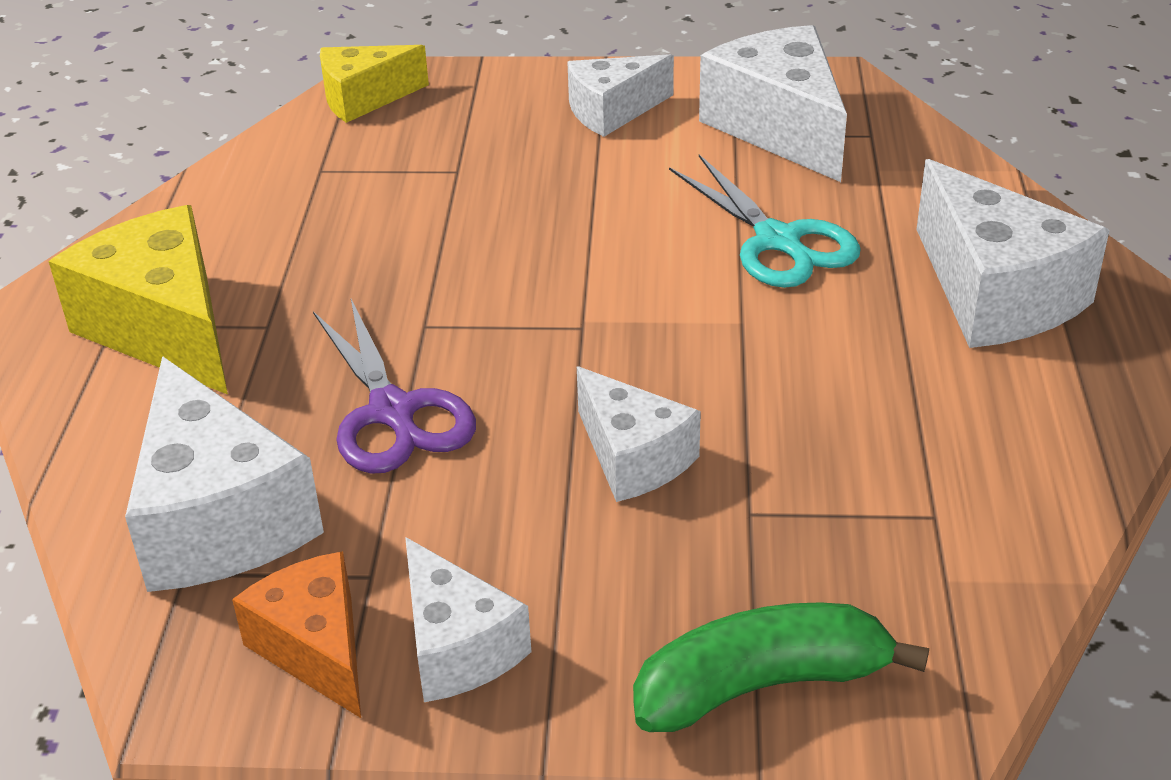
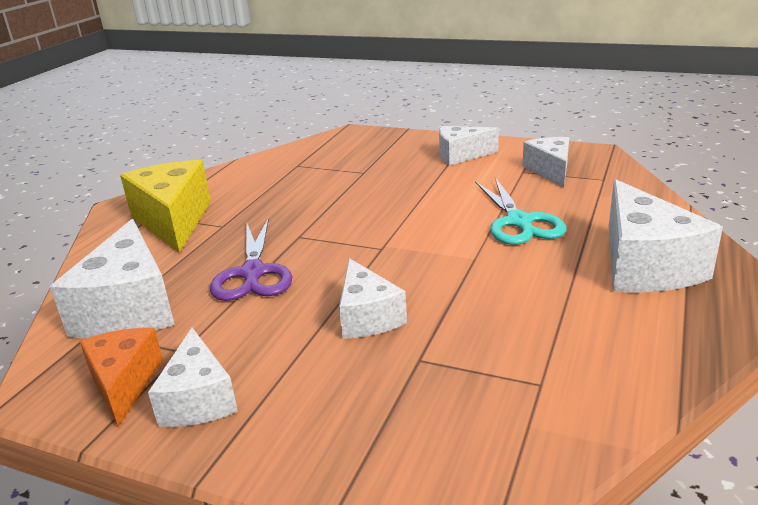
camera: 20 degrees right, 10 degrees down
(364, 98) = (339, 139): yellow cheese -> none
(762, 685) = (364, 465): green banana -> none
(780, 128) = (550, 171): white cheese -> white cheese, size x0.62

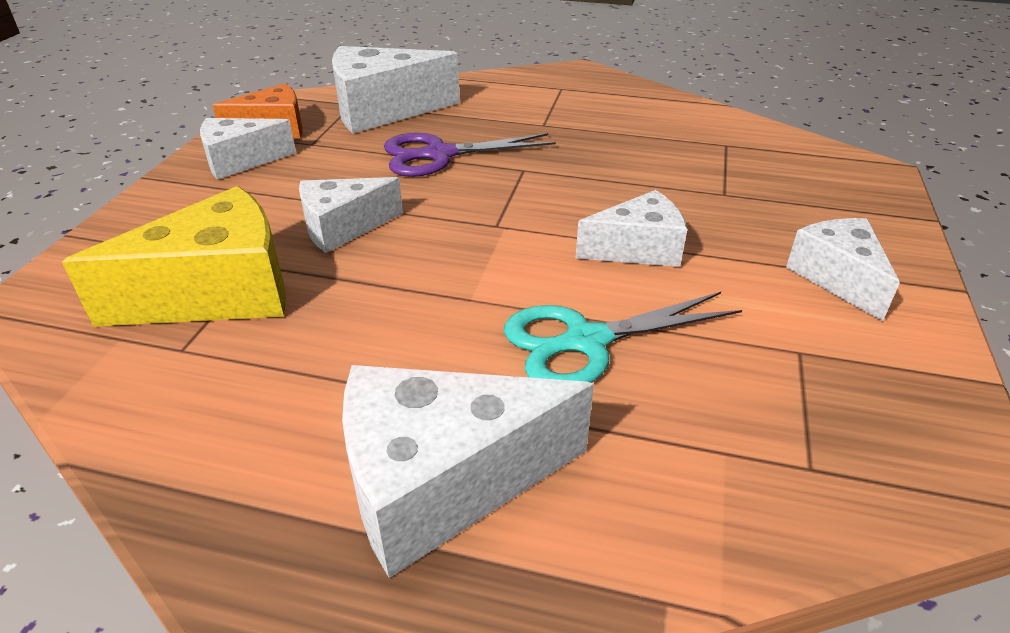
camera: 80 degrees right, 10 degrees up
(173, 221) = (551, 99): yellow cheese -> yellow cheese (218, 293)
(550, 171) = (818, 388): white cheese -> white cheese (638, 249)

